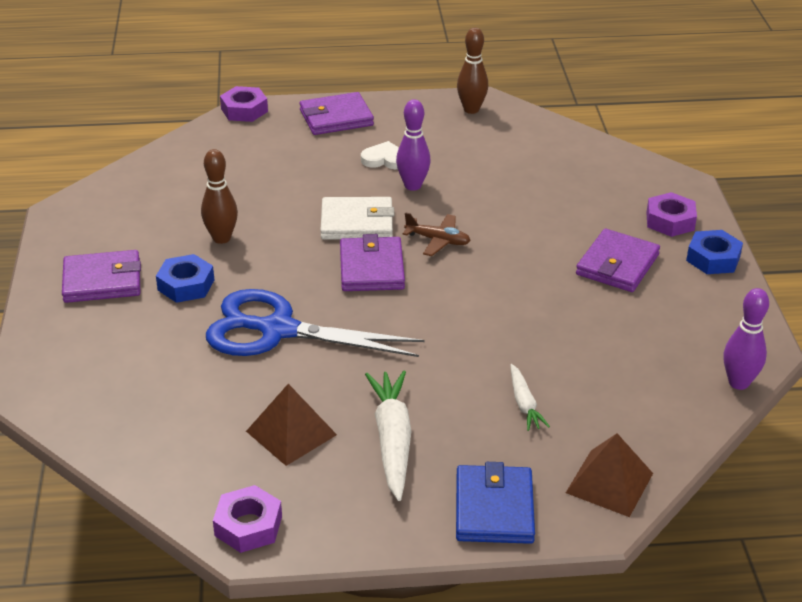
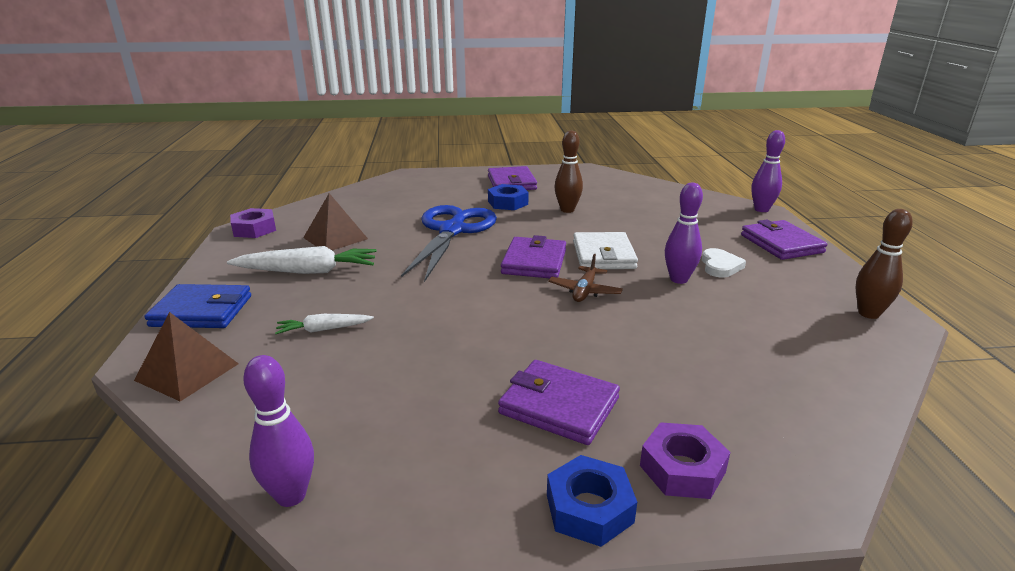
camera: 90 degrees right, 10 degrees down
(244, 110) = (761, 209): purple nut -> purple bowling pin
(372, 268) = (534, 262): purple wallet -> purple wallet turned 75 degrees counterclockwise

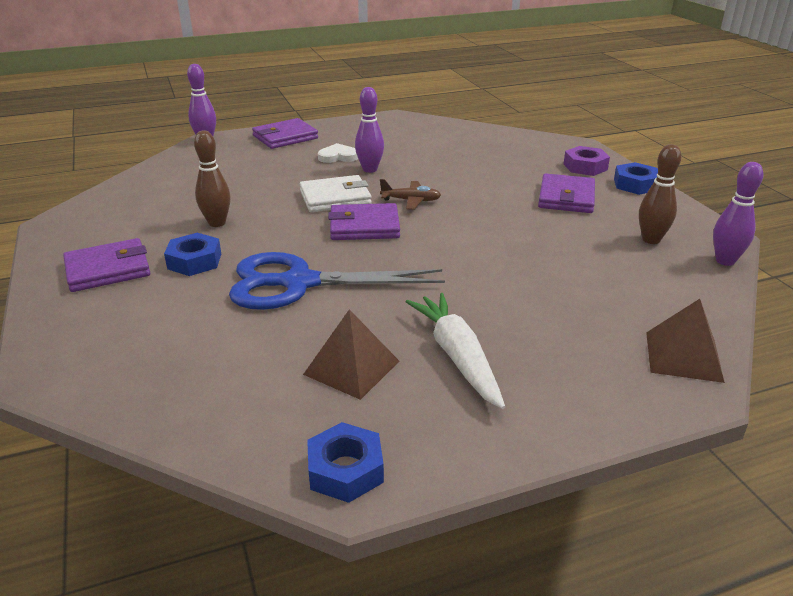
camera: 105 degrees left, 5 degrees up
(202, 311) = (594, 400): blue wallet -> none
(254, 229) = (345, 470): purple nut -> blue nut
(323, 329) = (561, 305): white carrot -> none
(868, 313) = (390, 122): brown bowling pin -> brown bowling pin (651, 240)

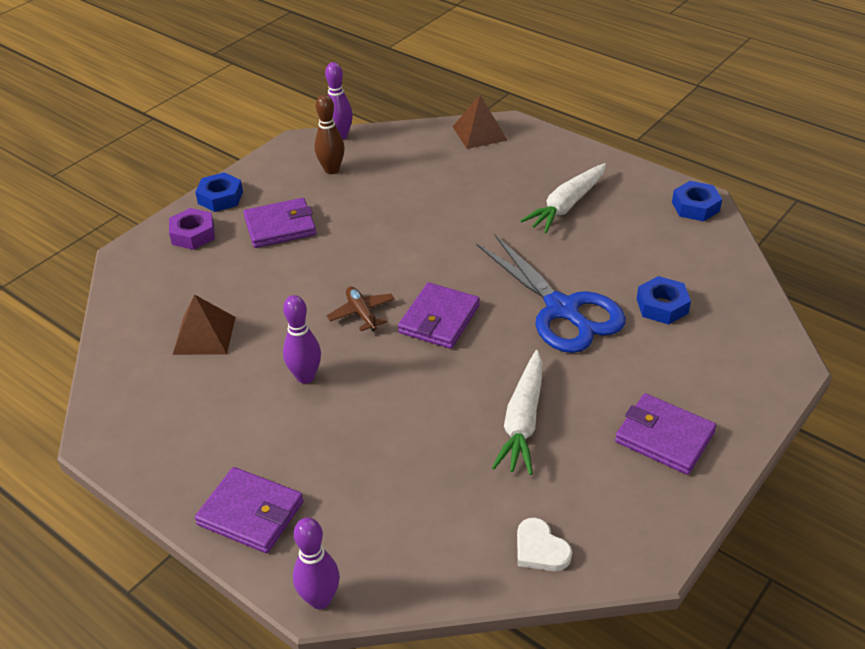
camera: 120 degrees left, 10 degrees up
(194, 261) = (596, 389): blue nut -> blue nut (662, 306)
(217, 223) = (522, 421): brown bowling pin -> white carrot
(335, 198) = (397, 367): white wallet -> none
(338, 156) = (285, 422): white heart -> white heart (540, 549)
(351, 367) = (623, 239): brown pyramid -> brown pyramid (204, 335)
(364, 226) = (439, 319): purple wallet -> purple wallet turned 60 degrees clockwise

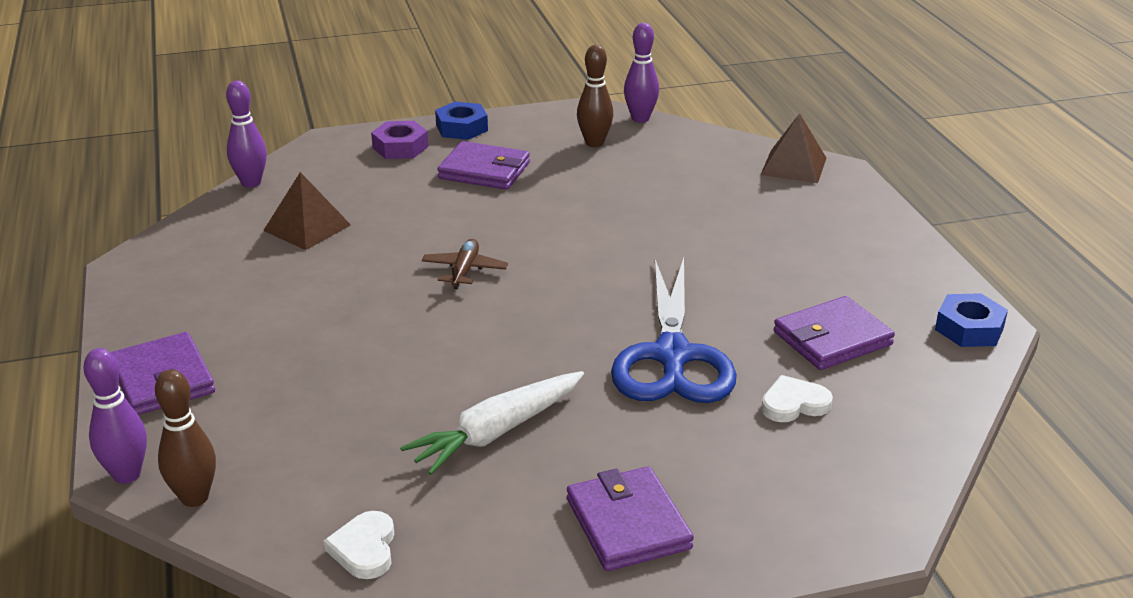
camera: 35 degrees right, 10 degrees down
(305, 377) = (347, 298): purple bowling pin -> purple bowling pin (251, 183)
(389, 585) = (194, 498): none -> brown bowling pin
(439, 319) = (532, 308): purple wallet -> purple wallet (832, 338)
(566, 205) = (806, 266): white carrot -> none
(662, 306) = (794, 404): blue nut -> white heart

